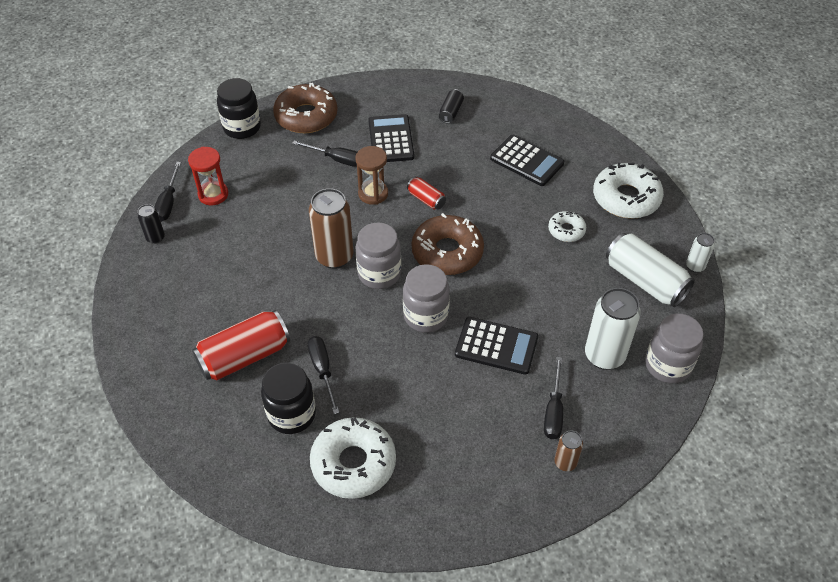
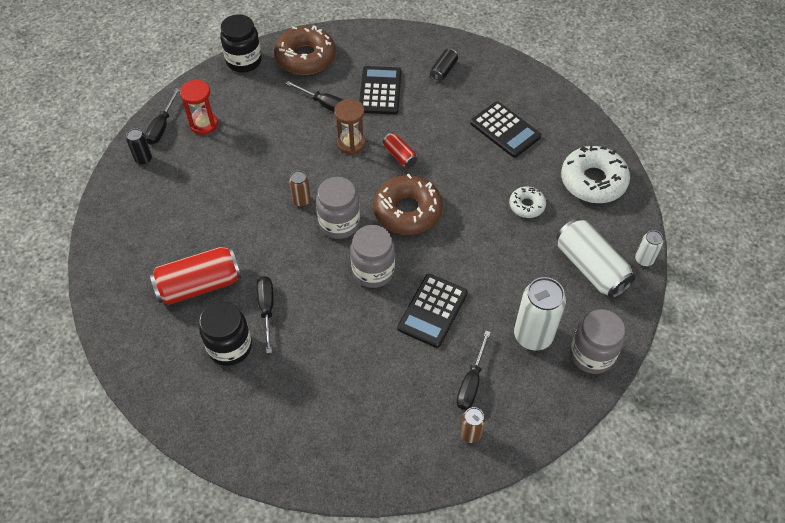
camera: 10 degrees right, 5 degrees up
(334, 257) = (301, 201): brown can -> brown can, size x0.51
(353, 463) = (275, 402): white donut -> none
(496, 346) = (432, 310): black calculator -> black calculator turned 90 degrees clockwise

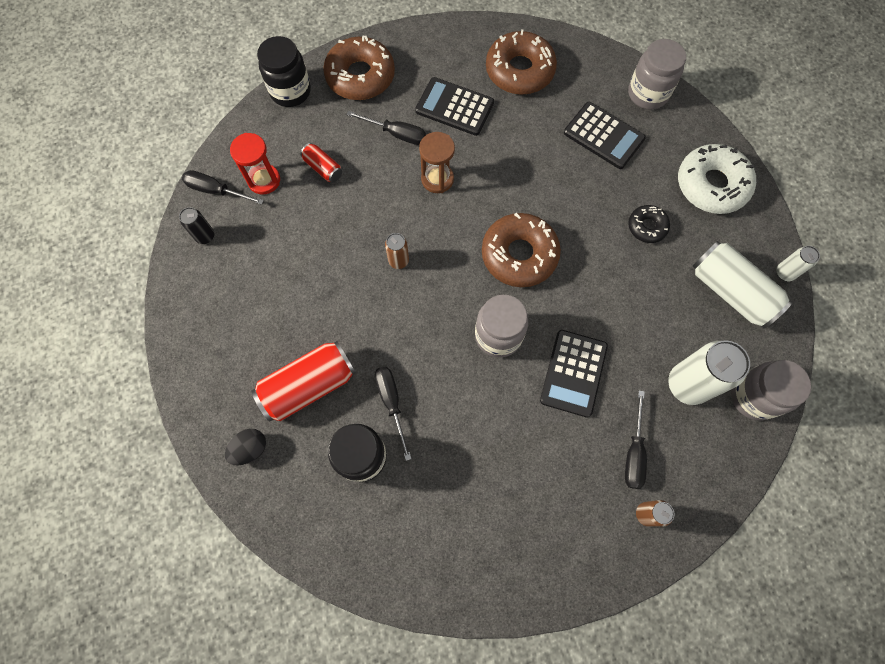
camera: 10 degrees left, 15 degrees up
(137, 326) = (250, 449): none -> black egg
(162, 126) = (216, 190): black screwdriver -> black screwdriver turned 105 degrees clockwise
(339, 223) = (447, 282): grey jar -> grey jar (647, 94)
(380, 91) = (454, 107): black calculator -> black calculator turned 60 degrees counterclockwise
(400, 156) = (495, 186): red can -> red can (323, 168)
(443, 71) = (519, 71): black can -> brown donut
(526, 205) = (647, 226): white donut -> black donut

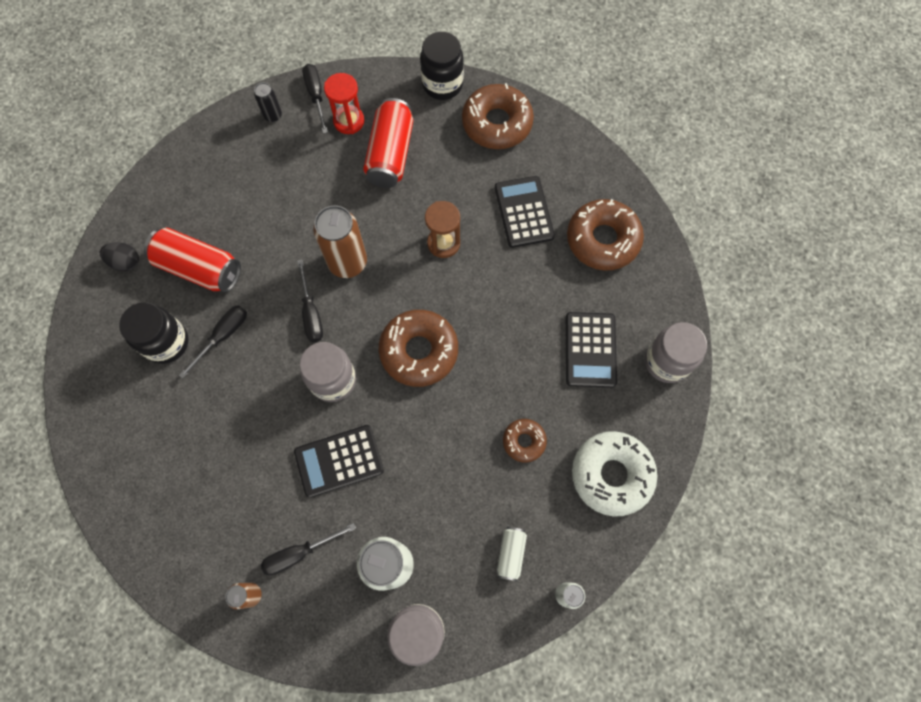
camera: 55 degrees right, 0 degrees up
(323, 168) = (390, 154): red can -> red can, size x1.97
(396, 134) = (463, 185): black screwdriver -> black screwdriver (311, 313)
(398, 261) = (347, 262): brown can -> brown can, size x1.97
(647, 226) = (524, 441): black donut -> brown donut
(731, 291) = (511, 554): white can -> white can, size x0.51

